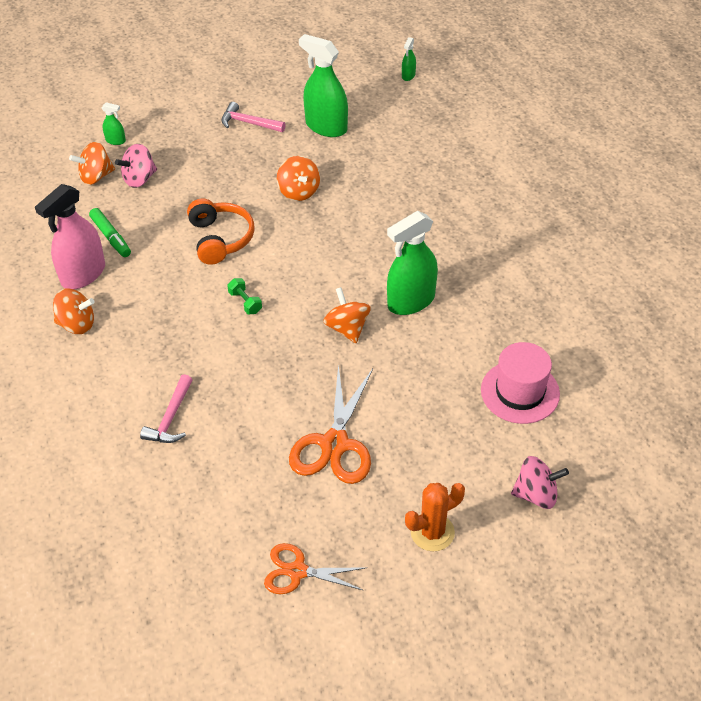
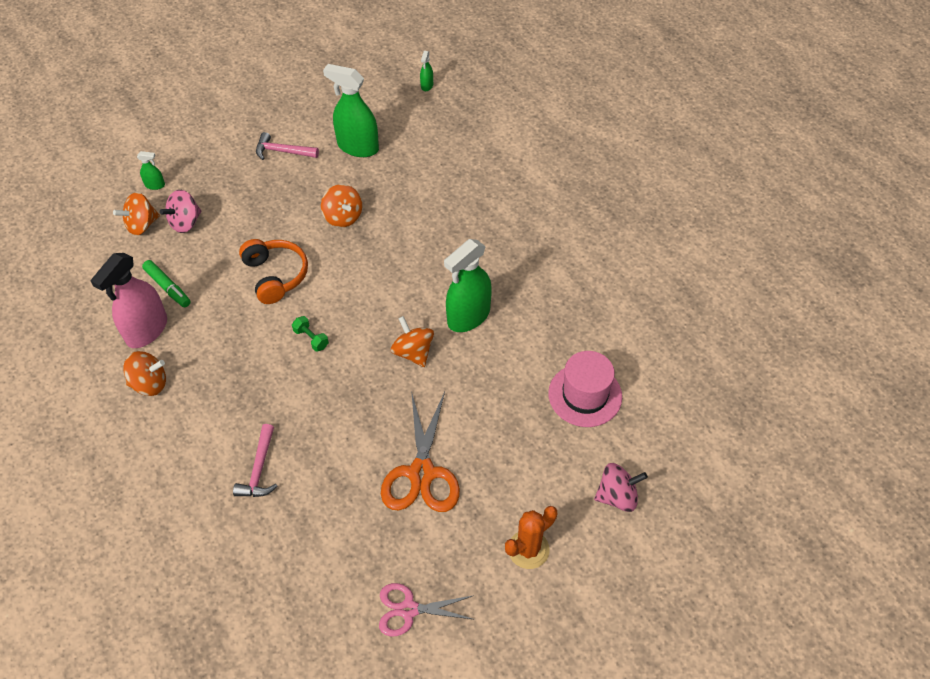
camera: 10 degrees left, 5 degrees up
(297, 571) = (408, 609): orange scissors -> pink scissors

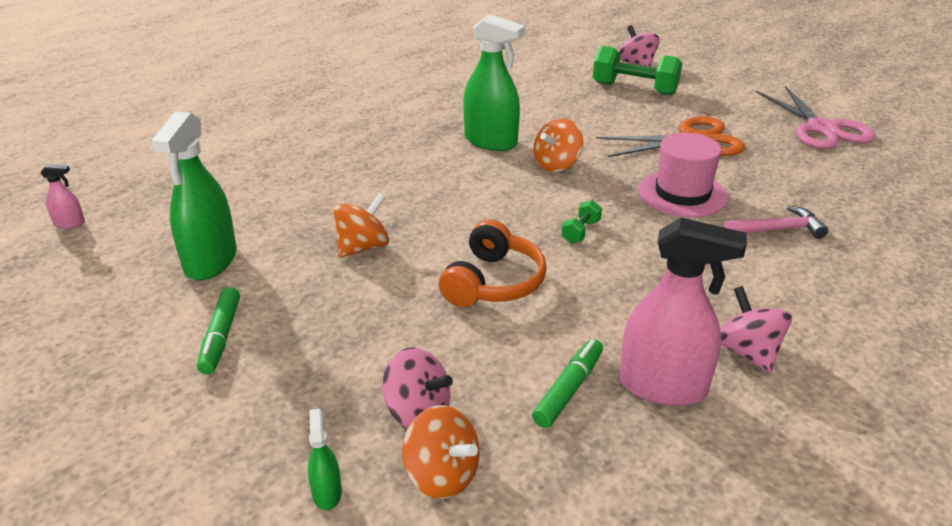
camera: 105 degrees left, 20 degrees down
(150, 384) = (747, 352): orange spinning top -> pink spinning top
(276, 276) = (493, 282): orange headphones -> orange headphones turned 150 degrees clockwise
(283, 151) = (221, 337): pink hammer -> green marker
(408, 609) = (821, 128): pink scissors -> pink scissors, size x1.57
(427, 85) = (69, 224): green spray bottle -> pink spray bottle
(528, 549) = (716, 90): orange cactus -> none
(550, 468) = (634, 89): none -> green dumbbell
(585, 395) = (550, 82): pink hat -> pink hat (682, 194)

